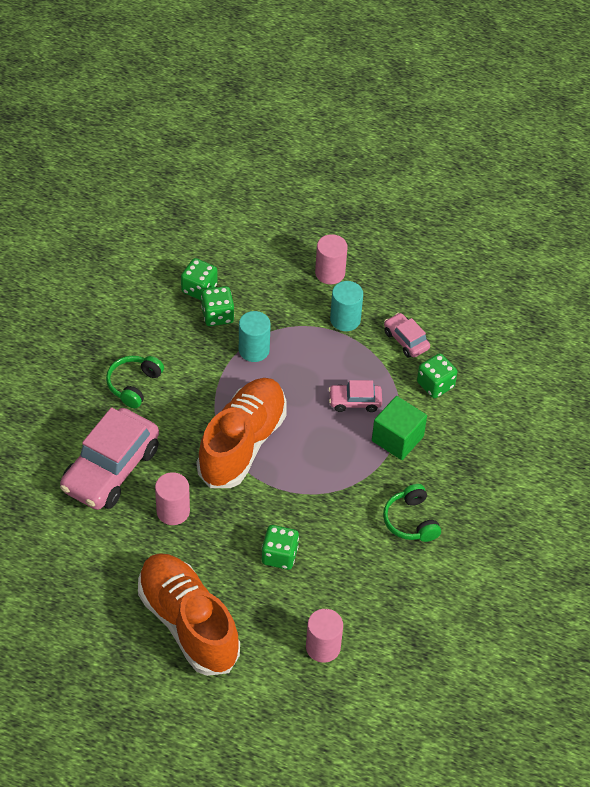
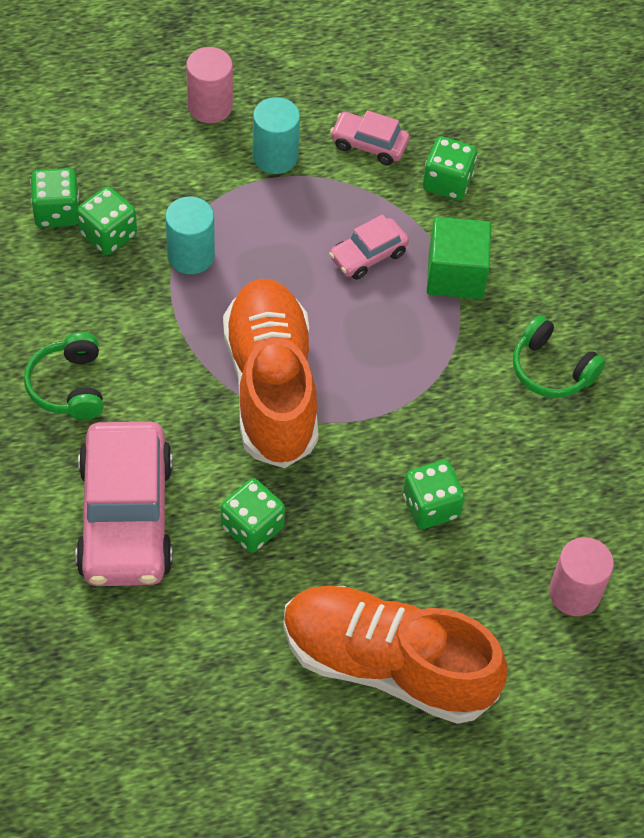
camera: 35 degrees left, 5 degrees up
(173, 511) = (252, 527): pink cylinder -> green dice

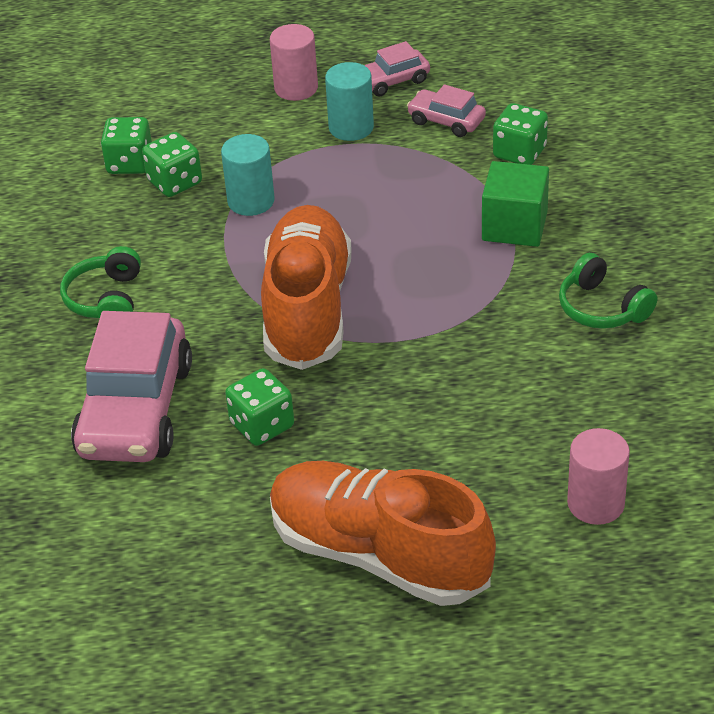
camera: 15 degrees right, 15 degrees down
(368, 255) = (428, 207): pink car -> pink car (392, 81)
(430, 506) = (452, 418): green dice -> none

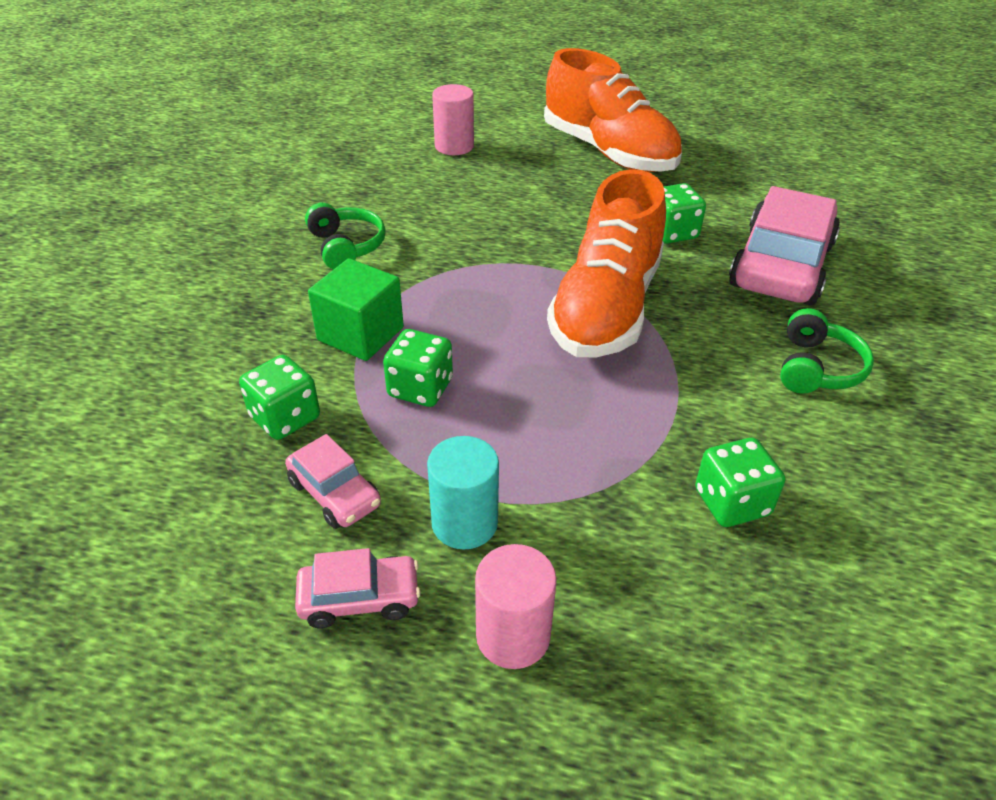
camera: 165 degrees left, 0 degrees up
(130, 163) = (797, 557): green dice -> green dice (420, 388)
(251, 201) = (635, 443): turquoise cylinder -> none

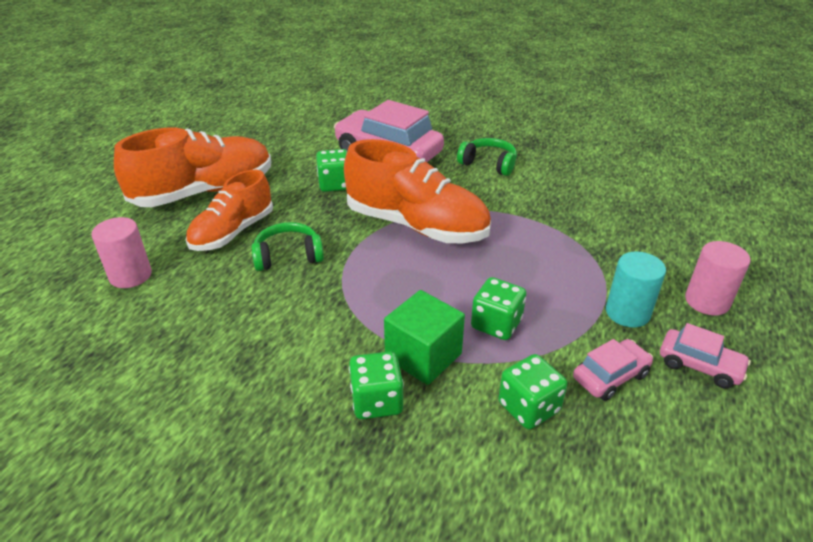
camera: 80 degrees left, 5 degrees down
(346, 247) = (282, 362): green headphones -> green headphones (288, 256)
(360, 598) = (699, 365): pink car -> pink car turned 120 degrees clockwise
(540, 183) = (233, 232): none -> orange shoe
(731, 502) = (596, 212): green dice -> green dice (377, 401)

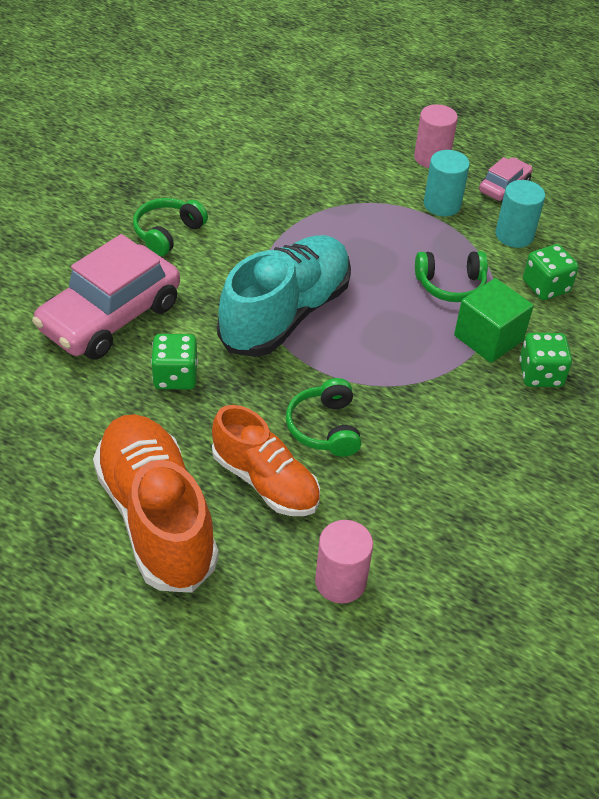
camera: 85 degrees left, 10 degrees up
(416, 226) = (285, 314): orange shoe -> turquoise shoe
(496, 324) = (450, 285): green dice -> green headphones
(610, 376) = (514, 235): pink car -> turquoise cylinder

